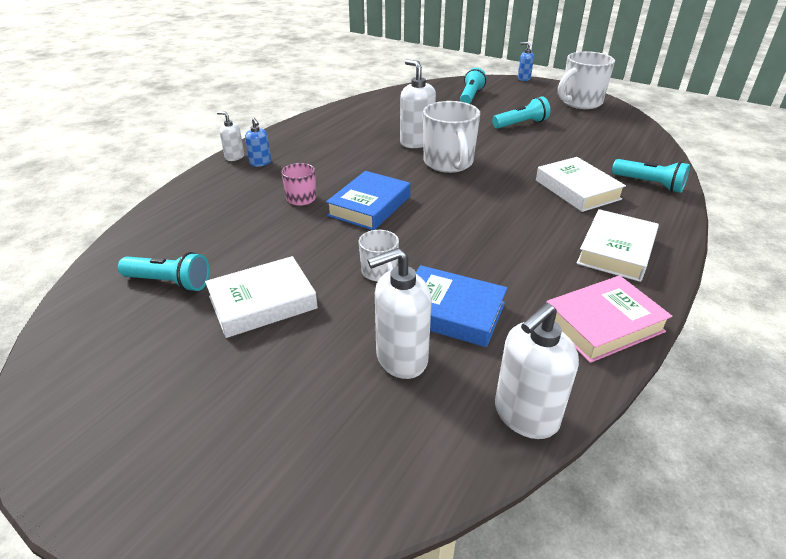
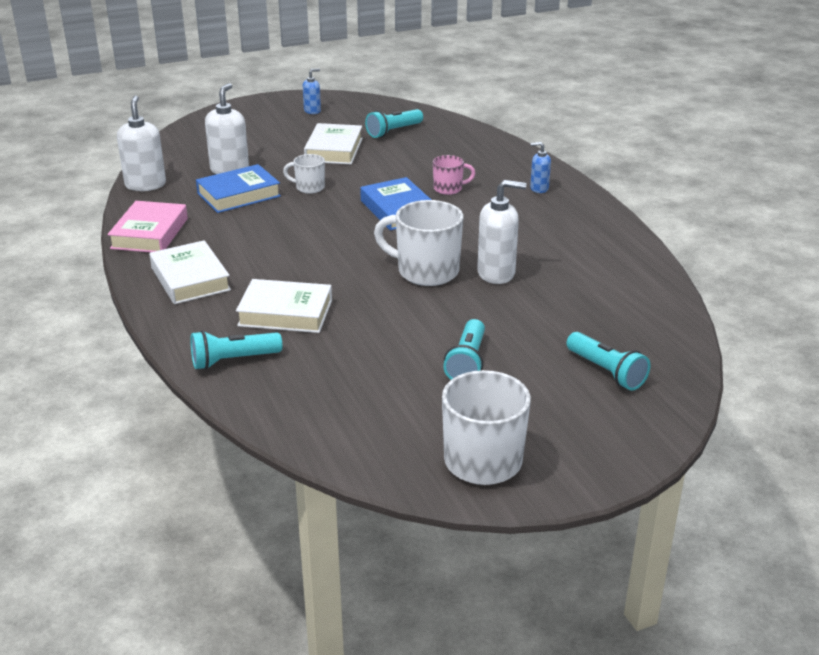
camera: 125 degrees right, 5 degrees down
(234, 157) = (566, 181): white soap dispenser -> none
(523, 78) = (644, 466): blue soap dispenser -> blue soap dispenser (312, 111)

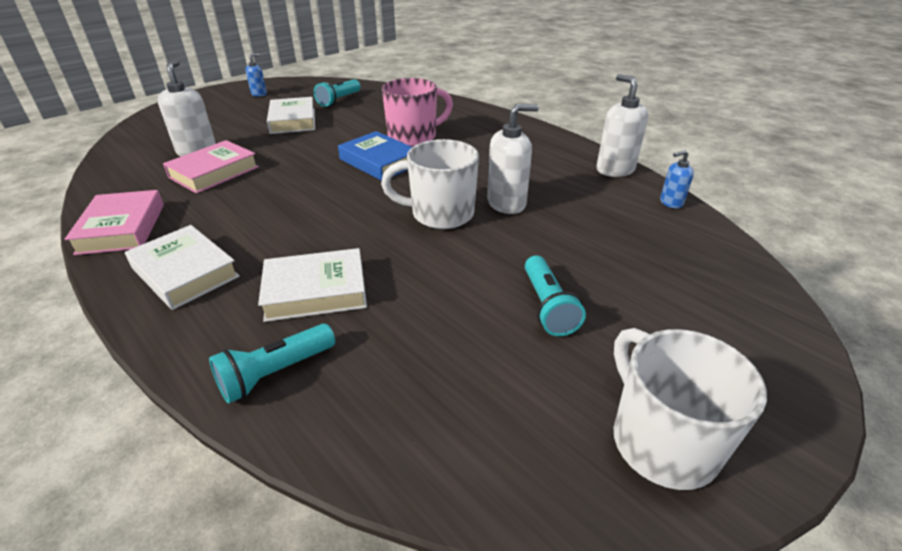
camera: 20 degrees left, 5 degrees up
(145, 185) = (107, 178): white soap dispenser -> white soap dispenser (615, 169)
(239, 195) = (214, 172): blue book -> pink book
(309, 187) = (284, 155): white mug -> none
(449, 189) = (413, 137): pink mug -> pink mug, size x1.86
(539, 188) = (488, 126): blue soap dispenser -> blue soap dispenser (671, 203)
(606, 372) = (685, 283): turquoise flashlight -> none

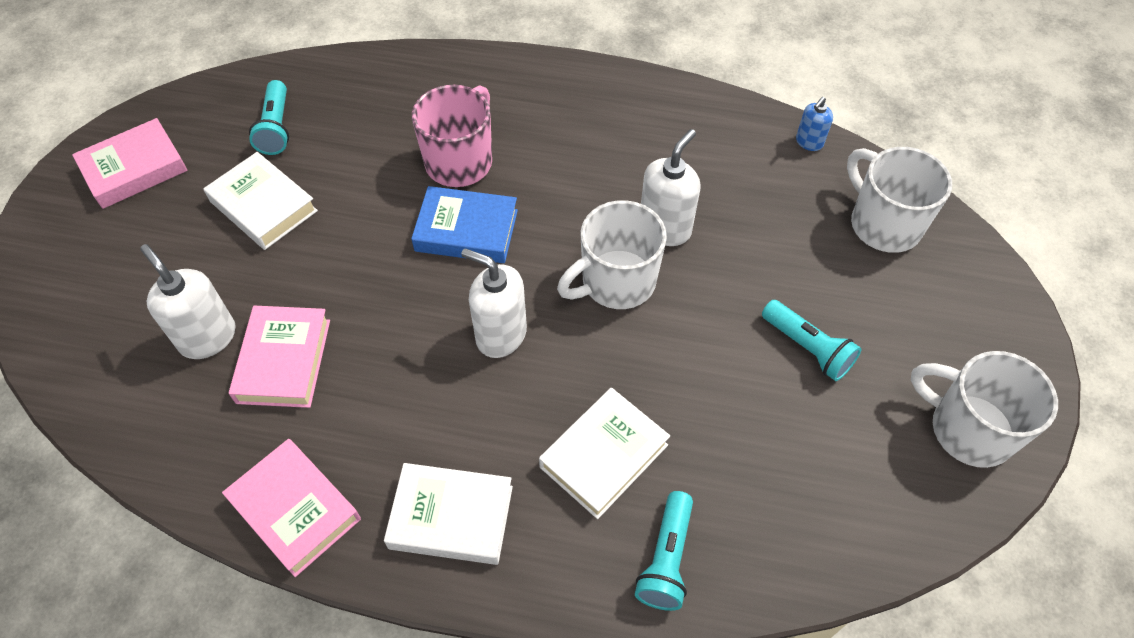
camera: 35 degrees left, 20 degrees up
(259, 94) = (134, 169): blue soap dispenser -> pink book
(615, 169) = (724, 112): white soap dispenser -> white soap dispenser (500, 335)
(698, 265) = (883, 224): none -> white mug

